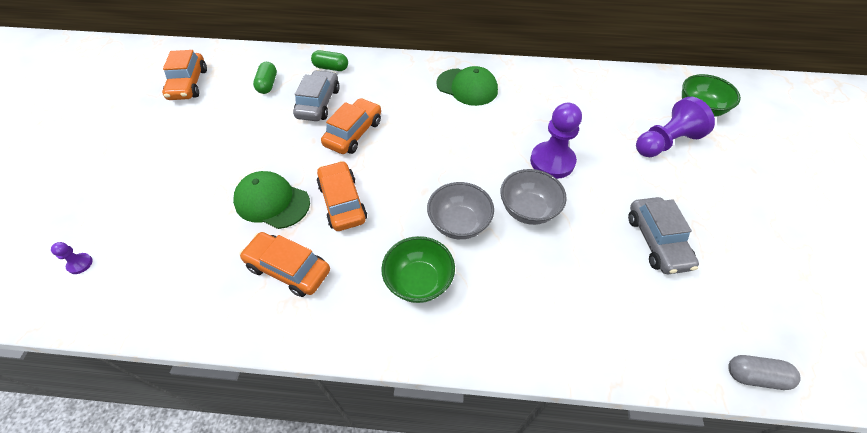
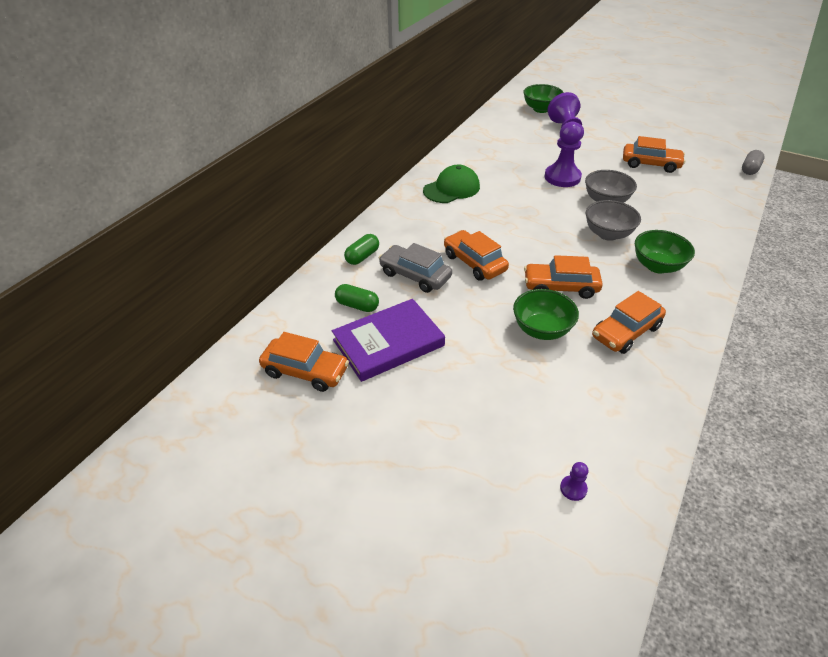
camera: 65 degrees left, 10 degrees down
(228, 113) = (388, 343): none -> purple book
(272, 202) = (541, 330): green cap -> green bowl
(657, 241) = (650, 164): grey car -> orange car

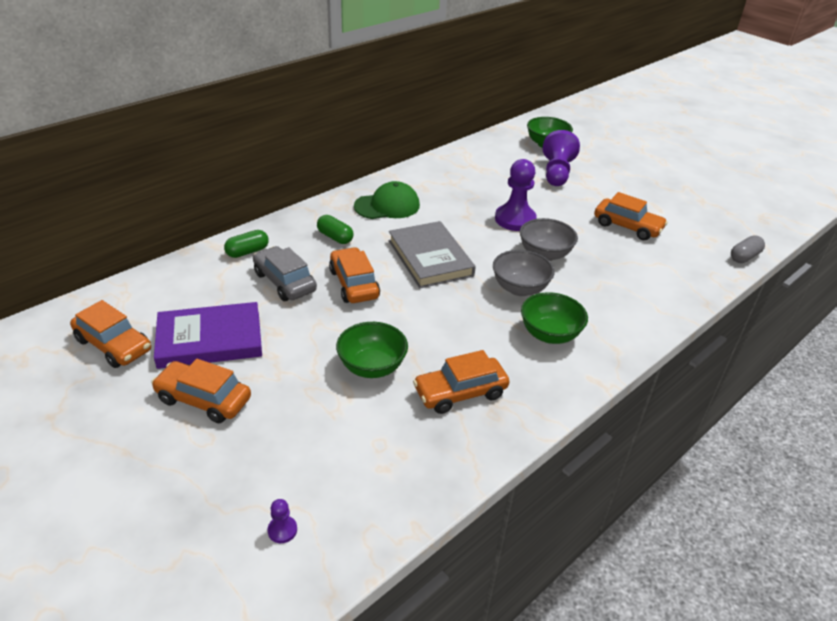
camera: 15 degrees right, 5 degrees down
(357, 305) = (207, 297): green capsule -> green capsule (335, 237)
(519, 225) = (430, 258): none -> grey book
(560, 287) = (425, 330): orange car -> orange car (203, 399)

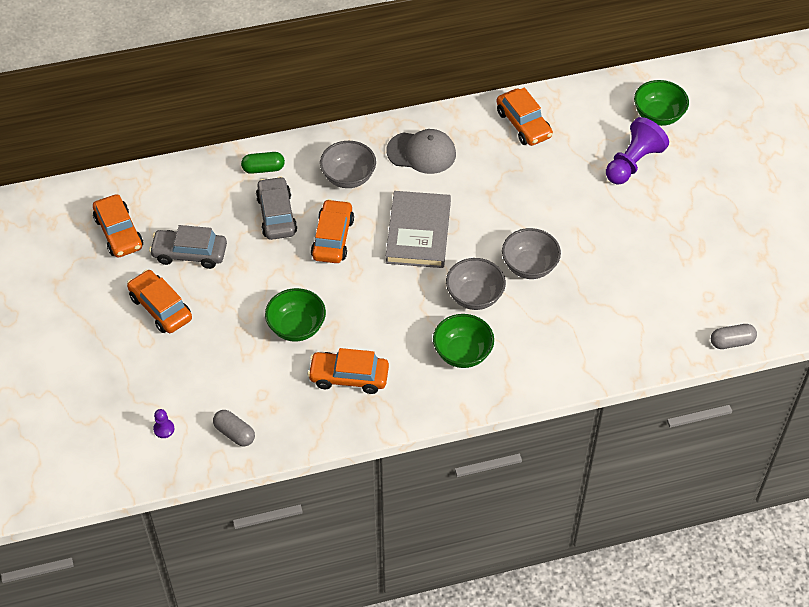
camera: 30 degrees right, 15 degrees up
(210, 339) = (189, 254): purple book -> grey car
(335, 237) = (348, 177): green capsule -> grey bowl
(375, 498) = (234, 433): none -> grey capsule
(387, 206) = (421, 153): green cap -> grey cap
(515, 219) = (535, 213): purple pawn -> none
(627, 226) = (644, 262): orange car -> orange car (523, 124)

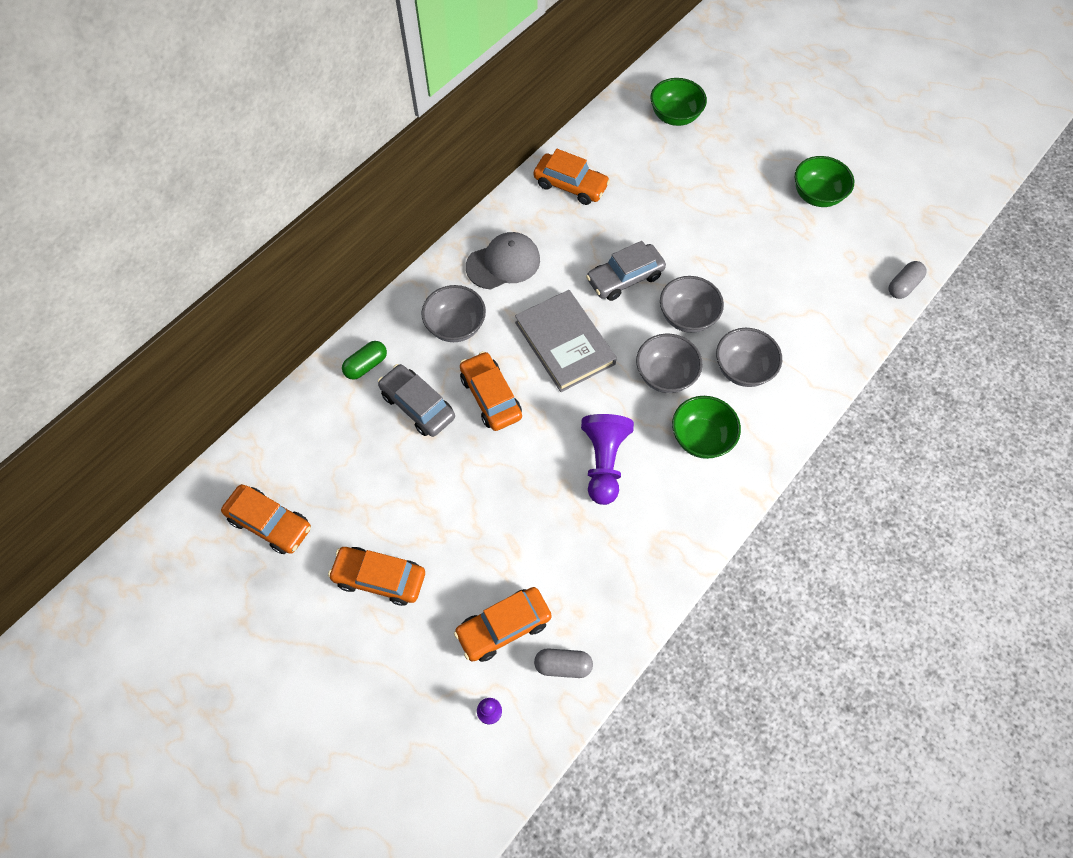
camera: 35 degrees left, 10 degrees up
(189, 254) = (363, 500): grey car -> grey car (625, 278)
(296, 327) = (531, 511): green bowl -> green bowl (817, 195)
(349, 377) = (621, 530): orange car -> orange car (504, 627)
(539, 326) = (743, 369): none -> grey bowl
(633, 163) = (690, 170): purple pawn -> purple pawn (604, 462)

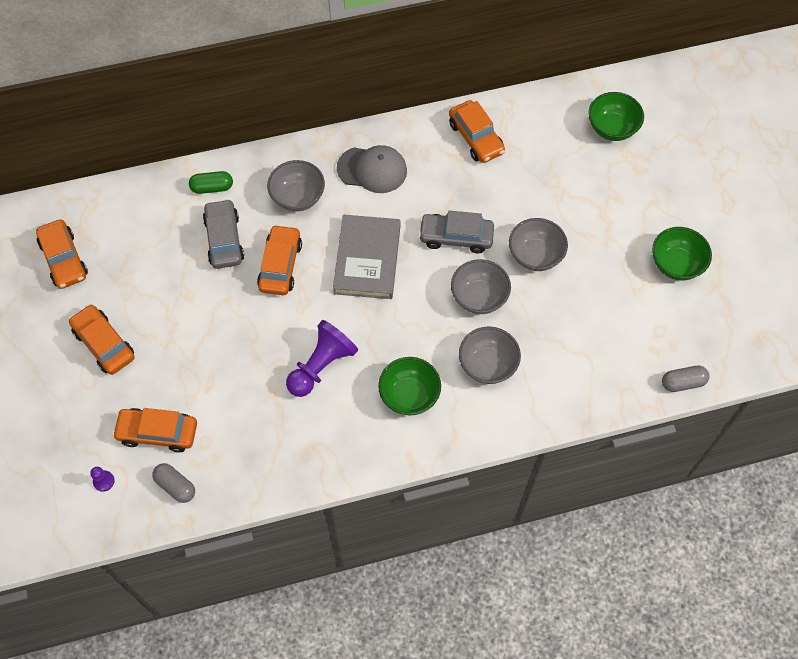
camera: 35 degrees right, 0 degrees up
(665, 375) = (423, 331): grey bowl -> grey bowl (535, 255)

